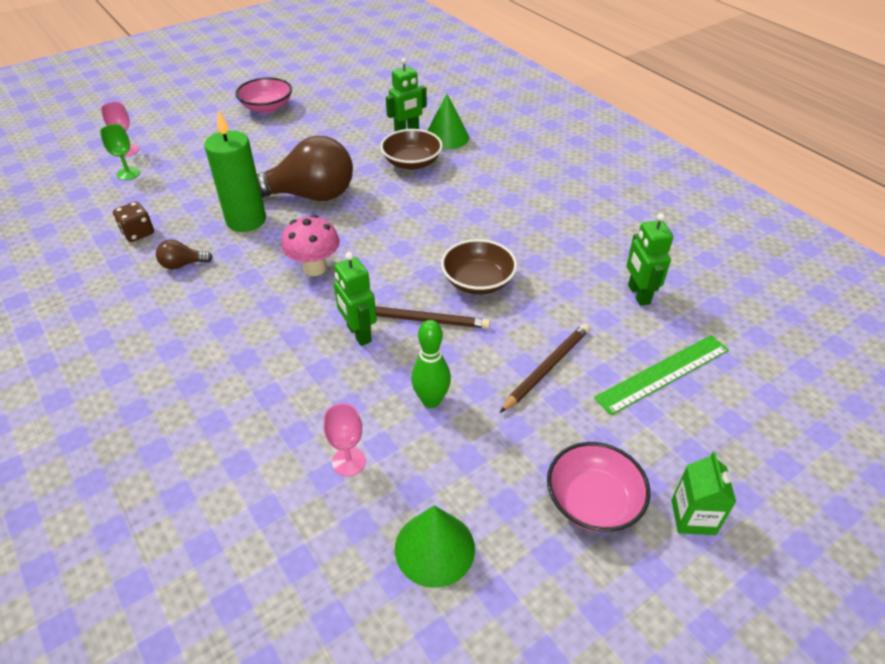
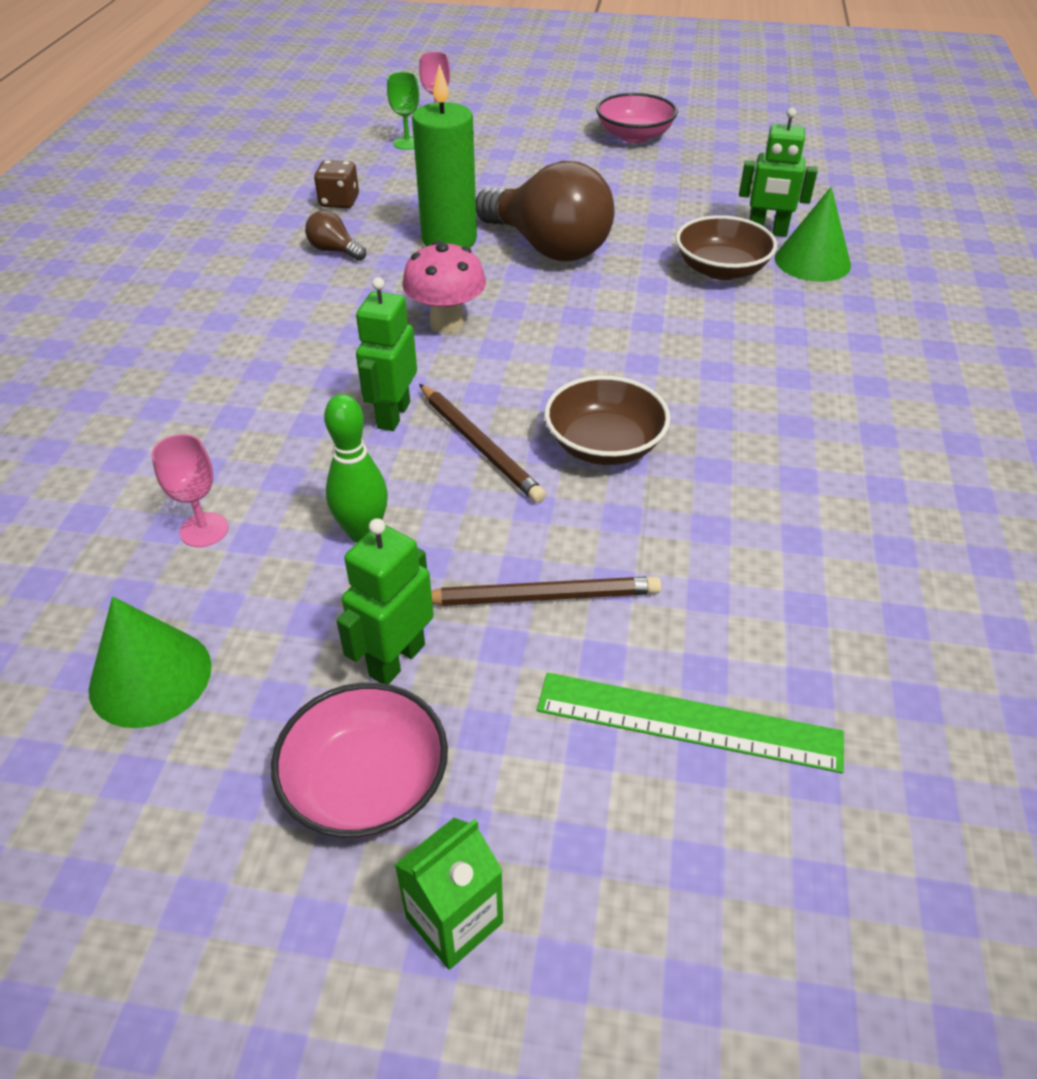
camera: 45 degrees right, 0 degrees up
(638, 294) = (807, 601): green robot -> green robot (396, 660)

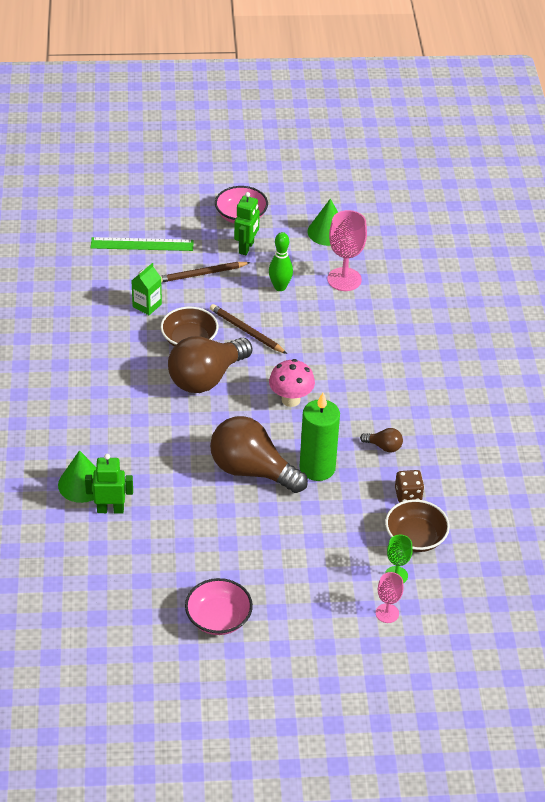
camera: 165 degrees right, 0 degrees up
(204, 530) = (344, 279): pink goblet -> pink goblet, size x1.75
(393, 415) = (293, 340): green robot -> none
(454, 920) = (203, 193): green carton -> green carton (147, 305)
(586, 373) = (206, 378): none -> brown light bulb
(721, 269) = (140, 467): brown bowl -> brown bowl (415, 537)

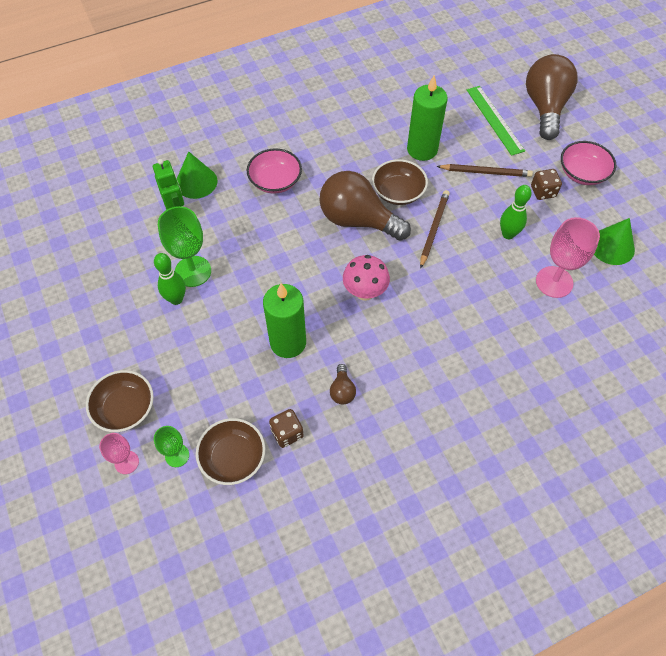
camera: 70 degrees right, 15 degrees up
(147, 305) = (422, 149): green carton -> green candle
(198, 515) = (193, 271): none -> green goblet
(201, 274) = (485, 172): brown pencil -> brown pencil turned 135 degrees clockwise
(218, 618) = (81, 326): pink bowl -> pink bowl (275, 181)
(225, 536) = (176, 299): none -> green bowling pin
(246, 248) = (543, 192): green robot -> brown dice
(251, 470) = (262, 292): brown light bulb -> brown light bulb (545, 107)
(330, 602) = (125, 408): none -> brown bowl

